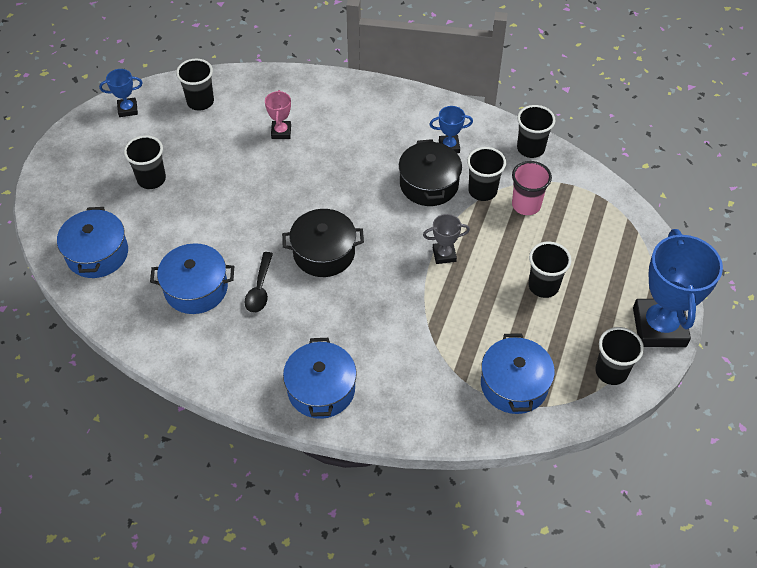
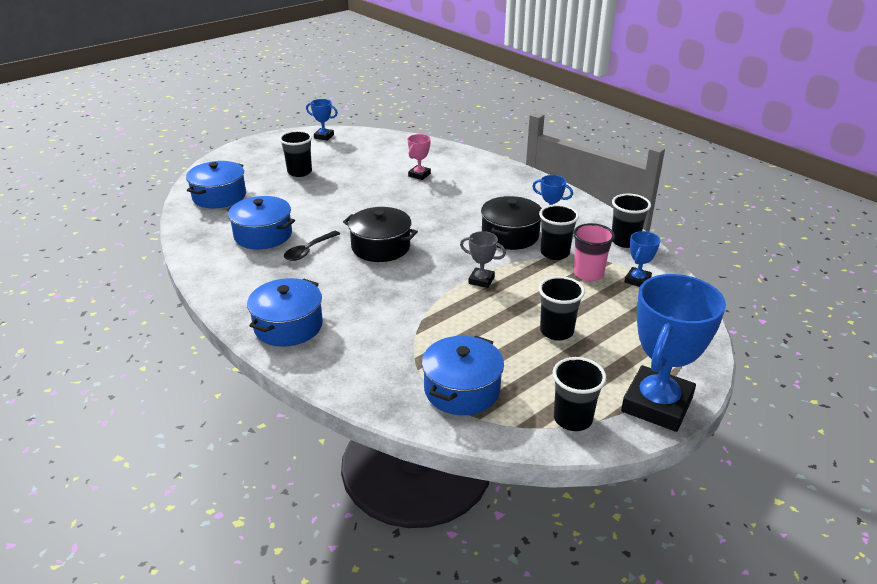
camera: 30 degrees right, 20 degrees down
(200, 102) = (377, 146): black cup -> none
(569, 195) = (637, 280): none -> blue trophy

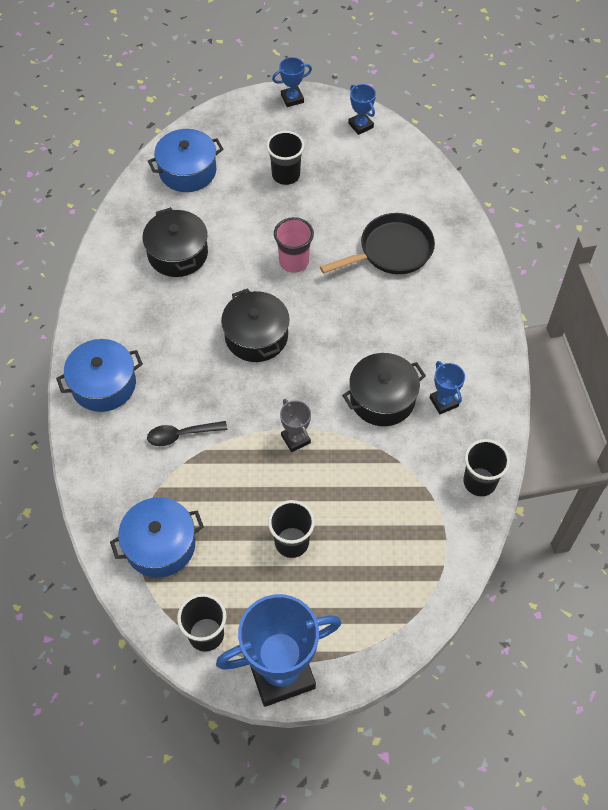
camera: 40 degrees right, 25 degrees up
(263, 235) = (178, 253): blue pot -> black pot
(308, 251) = (195, 300): black spoon -> black spoon (181, 435)
(419, 175) = (391, 251): pink trophy -> black pan
(554, 253) = (396, 451): black cup -> none
(588, 274) = (395, 498): pink cup -> pink cup (294, 261)
(637, 280) = (429, 538): blue trophy -> blue trophy (292, 99)

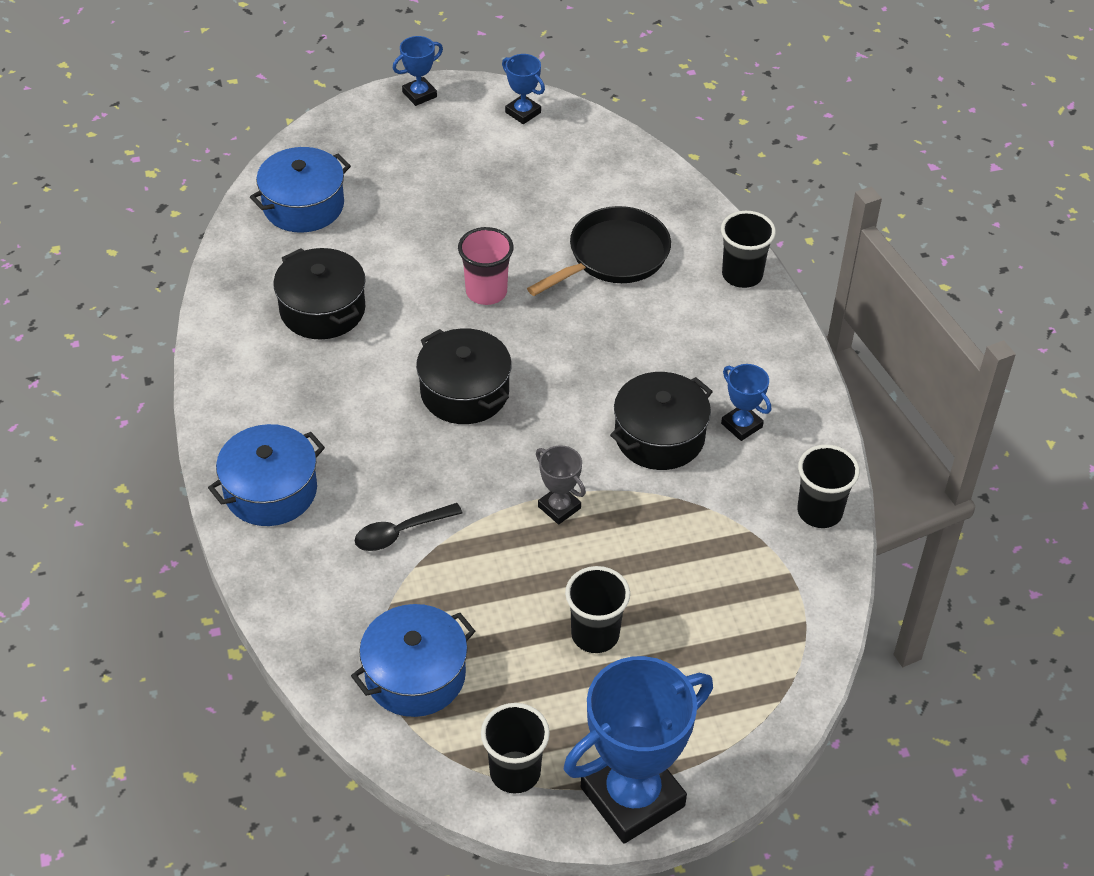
camera: 15 degrees left, 10 degrees down
(286, 175) = (441, 189): black cup -> black cup (742, 275)

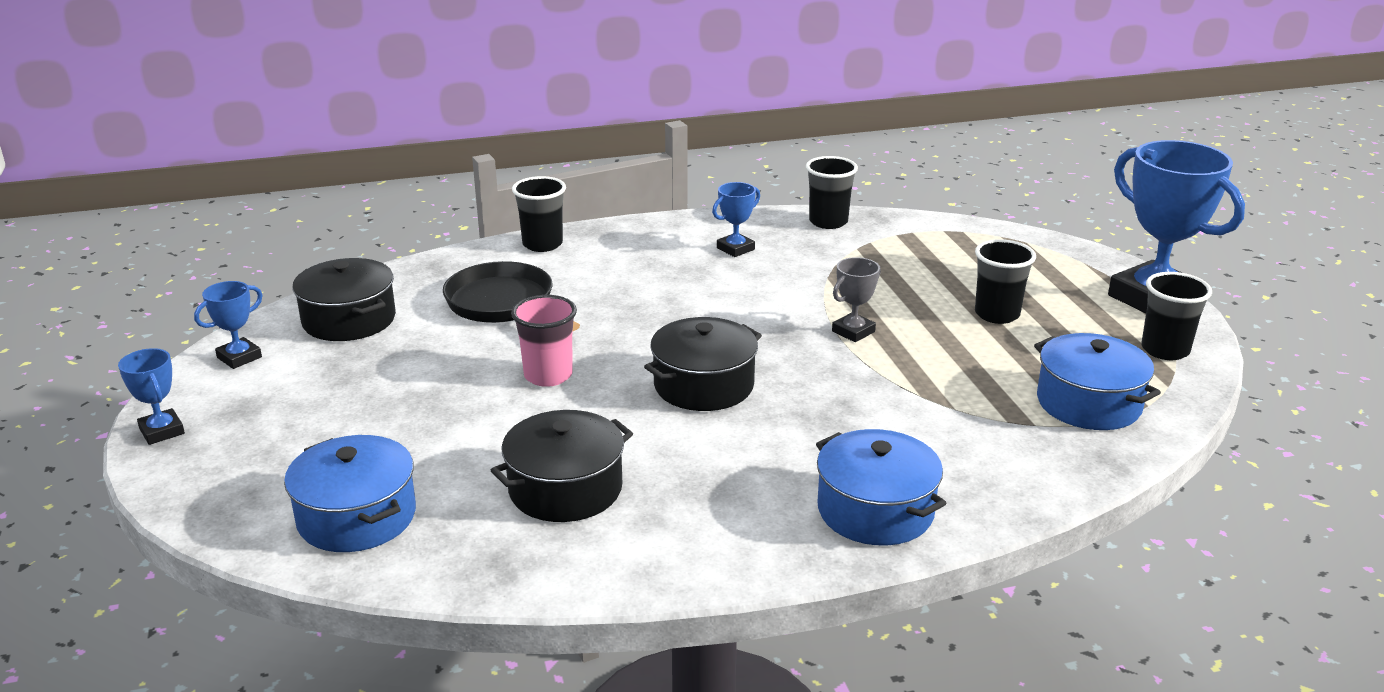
camera: 90 degrees left, 20 degrees down
(400, 533) = (912, 418): black spoon -> none
(659, 436) = (754, 284): black pot -> black pot (349, 320)

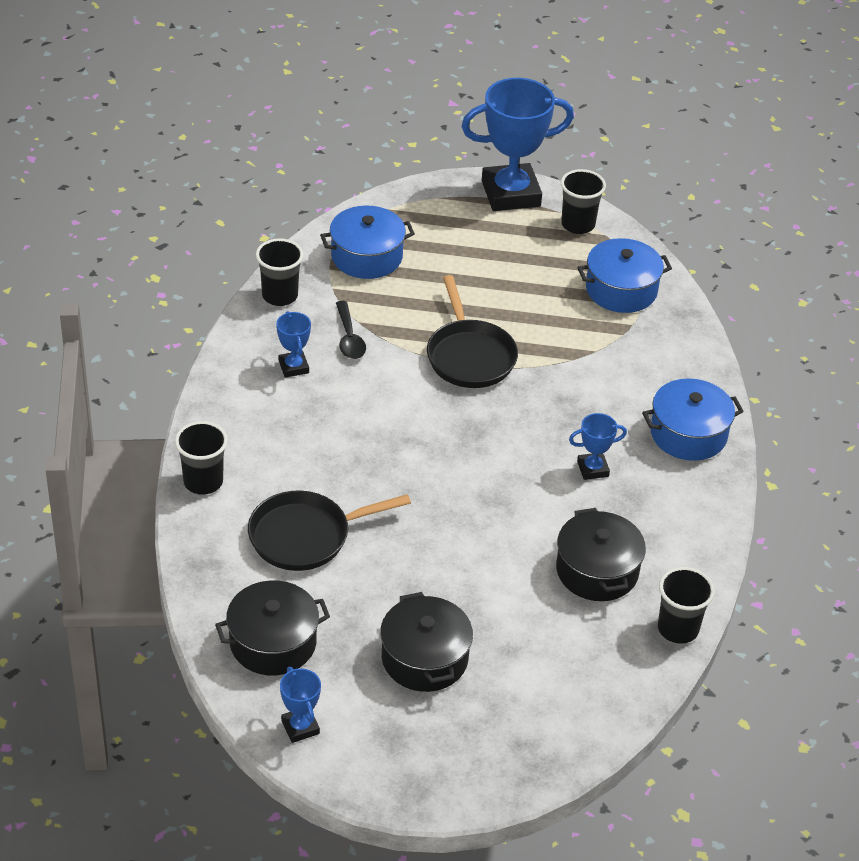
camera: 70 degrees left, 15 degrees up
(162, 431) = (401, 791): blue trophy -> blue trophy (592, 469)
(356, 517) = (579, 688): blue pot -> blue pot (366, 256)
(548, 375) = (440, 539): pink cup -> none
(703, 385) = (501, 460): black pot -> black pot (424, 658)
(806, 265) = (349, 338): none -> black spoon
(853, 331) = (469, 355): grey trophy -> black pan
(997, 314) = (487, 275): black cup -> black cup (678, 629)

